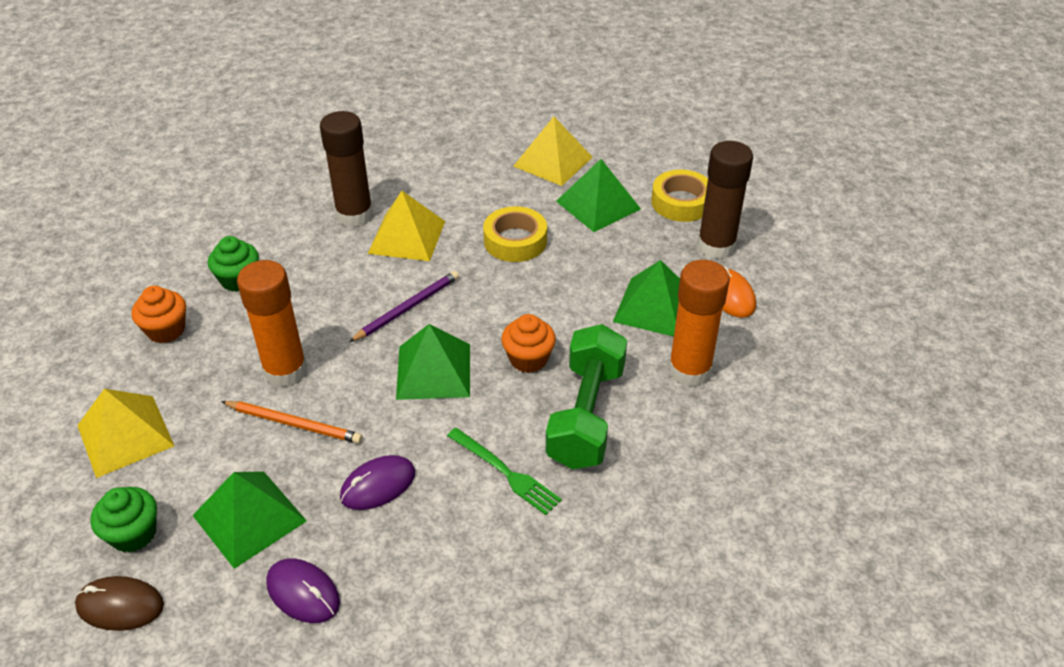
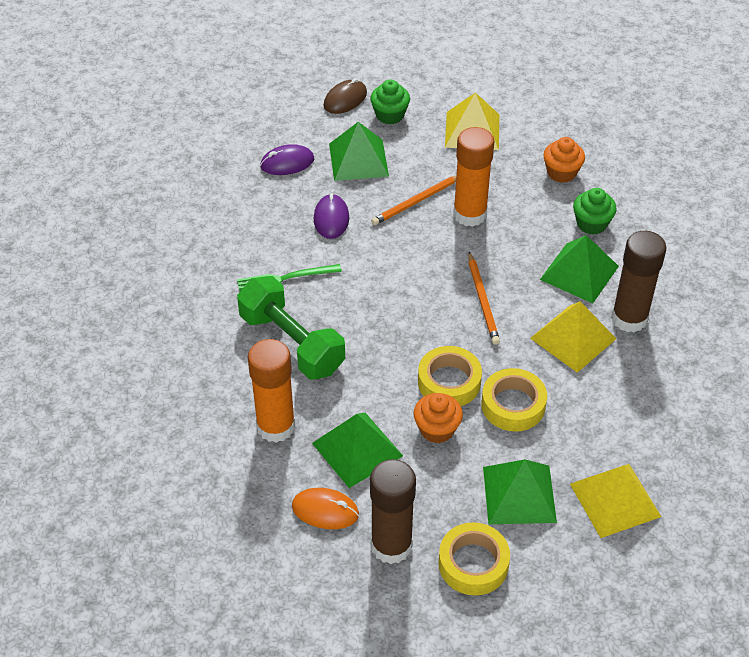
camera: 125 degrees right, 5 degrees up
(407, 308) = (483, 300): purple pencil -> orange pencil
(434, 371) = (404, 285): green pyramid -> green pyramid (579, 272)
(527, 286) = (449, 382): none -> yellow tape
(528, 359) = (371, 341): orange cupcake -> orange cupcake (437, 429)

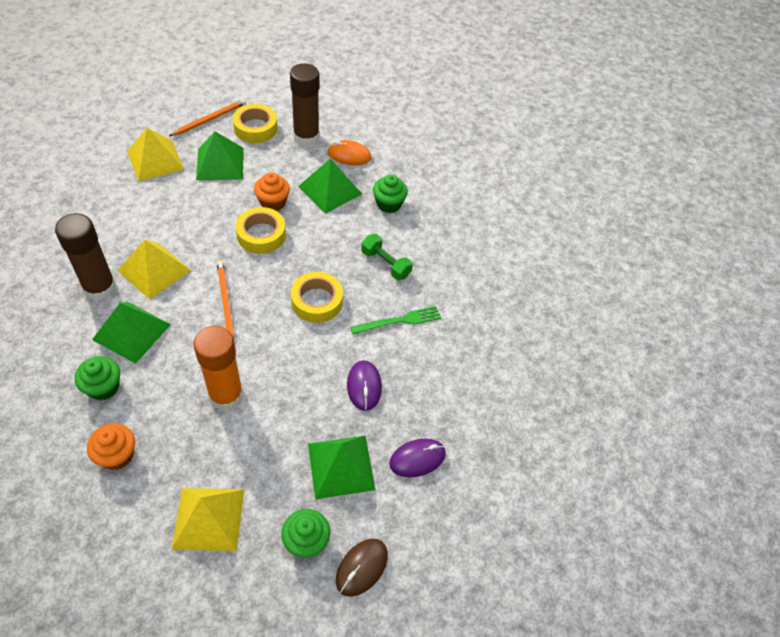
camera: 170 degrees right, 5 degrees up
(276, 426) = (388, 204): orange glue stick -> green cupcake
(291, 343) = (385, 264): green dumbbell -> green dumbbell, size x0.56
(416, 202) = (279, 410): orange pencil -> orange pencil (210, 119)
(513, 405) = (214, 218): yellow tape -> yellow tape (317, 301)

